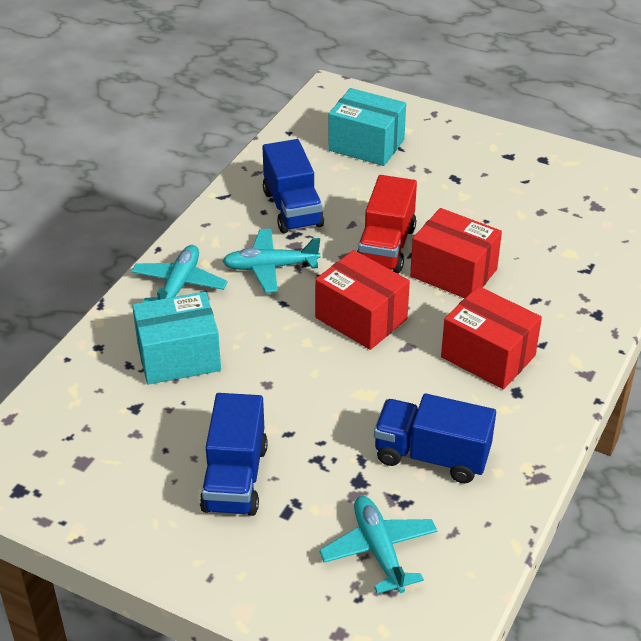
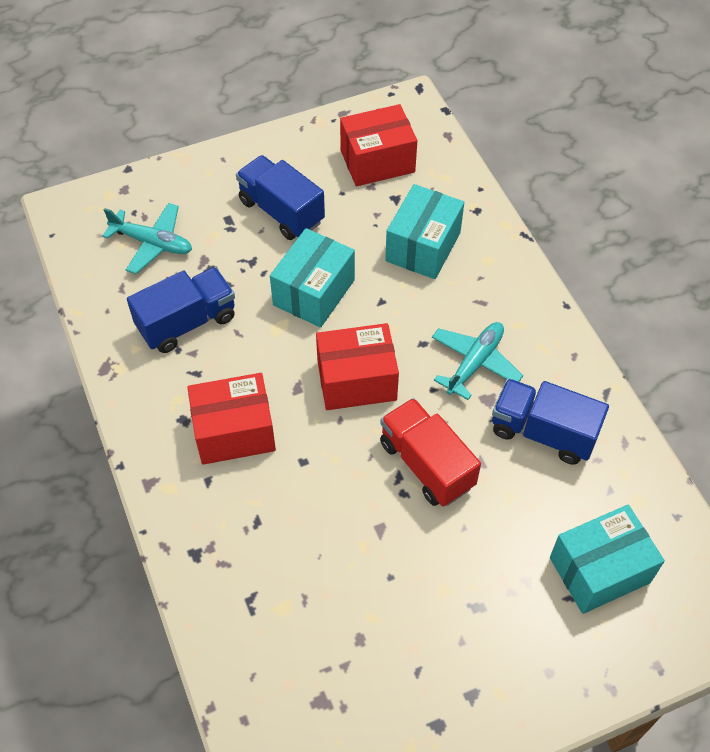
camera: 130 degrees right, 15 degrees up
(179, 285) = (505, 292): turquoise plane -> none
(305, 394) = (314, 292): none -> turquoise box
(453, 273) = (346, 488): red box -> red box (377, 161)

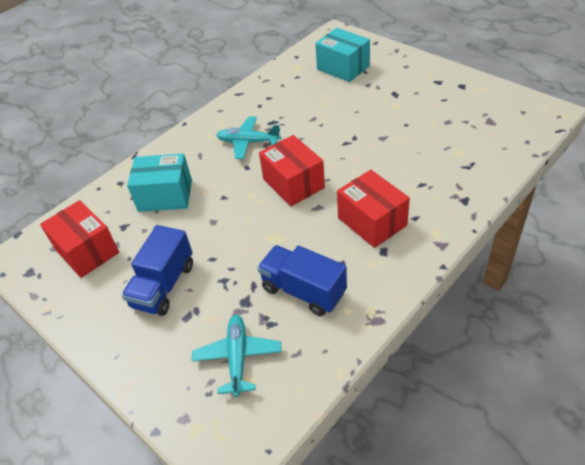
camera: 110 degrees left, 10 degrees down
(314, 292) = (234, 232): turquoise box -> none
(426, 464) = (330, 136): red truck -> none
(543, 432) = (278, 105): blue truck -> none

